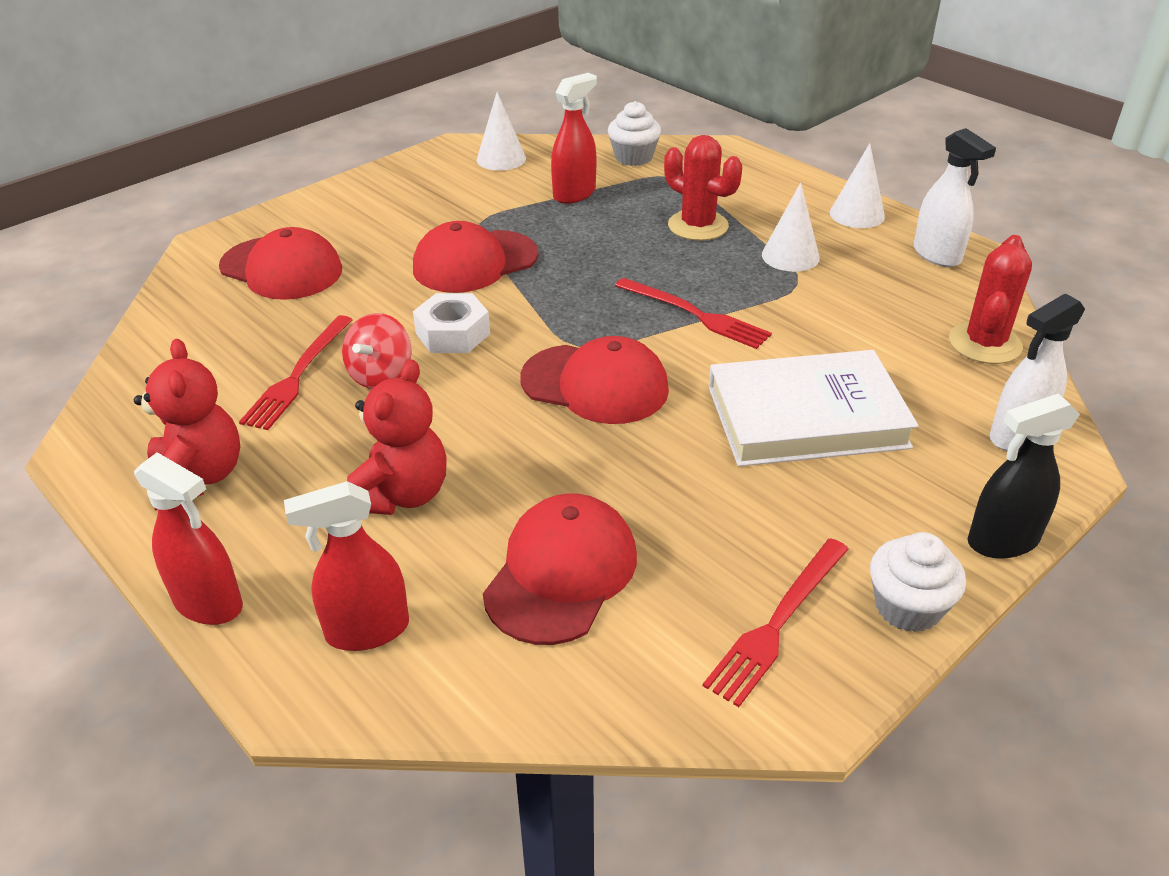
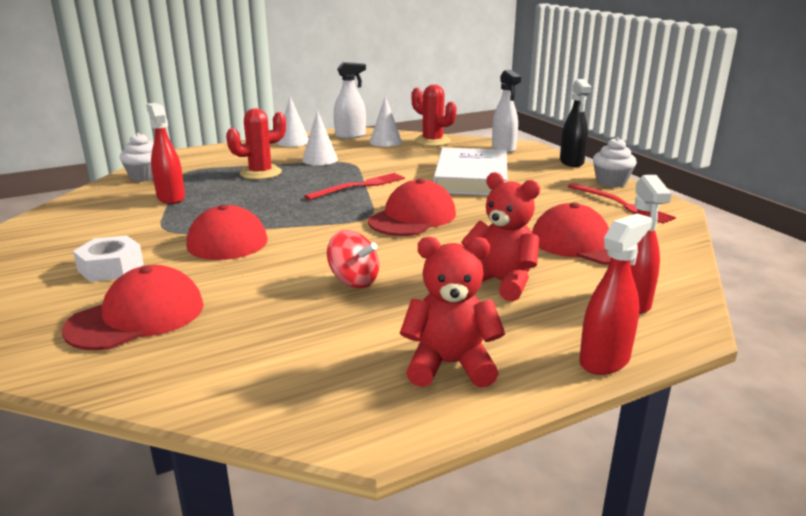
camera: 75 degrees left, 15 degrees down
(298, 375) = (328, 314): red fork -> none
(453, 333) = (319, 252): white nut -> white nut (111, 267)
(501, 159) = (74, 214): white cone -> white cone (385, 142)

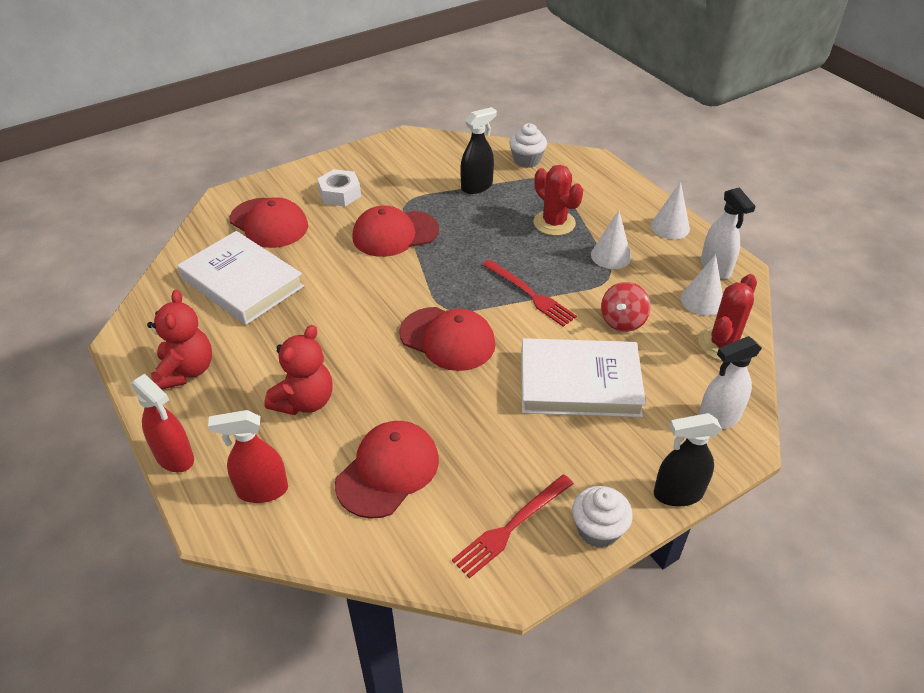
camera: 85 degrees right, 20 degrees up
(171, 198) = (477, 186): red spray bottle -> black spray bottle
(270, 332) = (242, 282): none -> white book
(353, 281) = (313, 313): red spinning top -> red spinning top (622, 321)

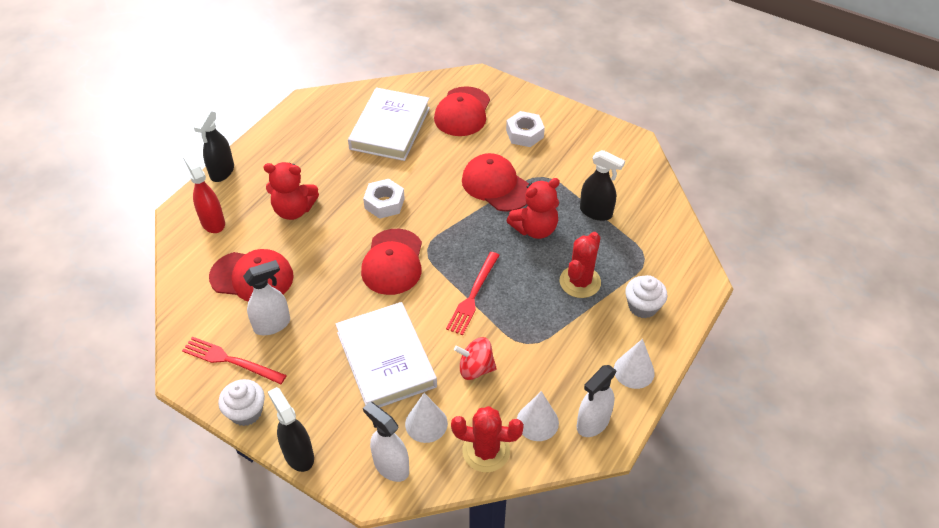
camera: 65 degrees right, 5 degrees up
(175, 457) = (222, 172): red spray bottle -> black spray bottle
(186, 371) = (293, 142): red teddy bear -> red teddy bear (535, 229)
(356, 320) = (384, 203): none -> white nut
(477, 470) = (272, 325): none -> white spray bottle
(527, 160) = (662, 232): white cupcake -> white cupcake (642, 306)
(611, 256) = (559, 336): white cone -> white cone (426, 423)

